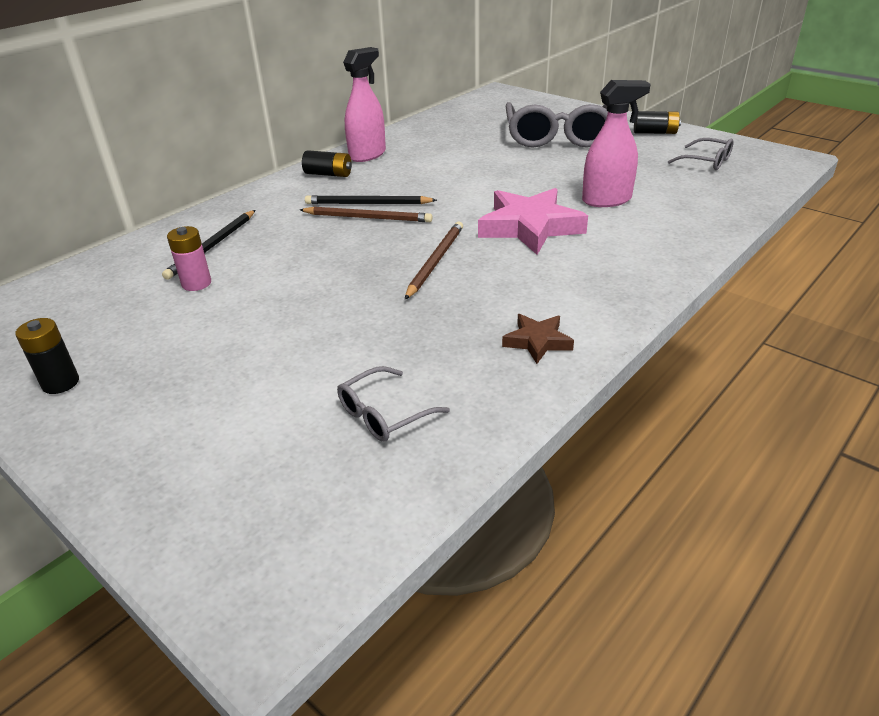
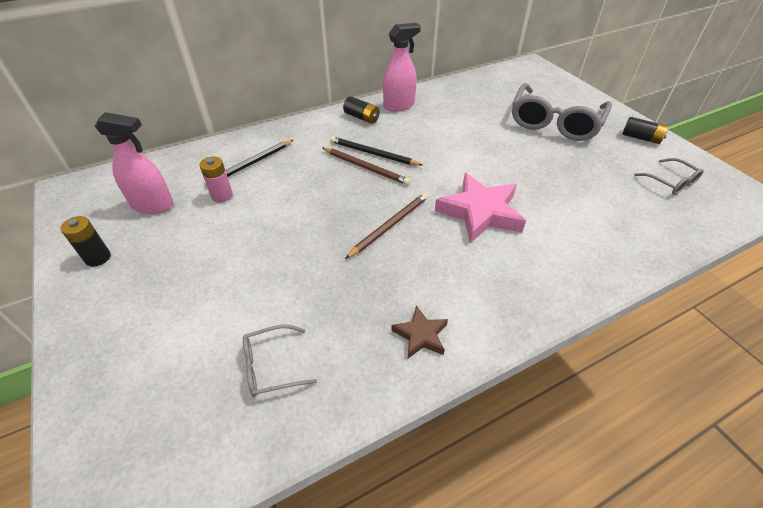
camera: 20 degrees right, 10 degrees up
(607, 200) = (558, 201): pink spray bottle -> pink spray bottle (153, 205)

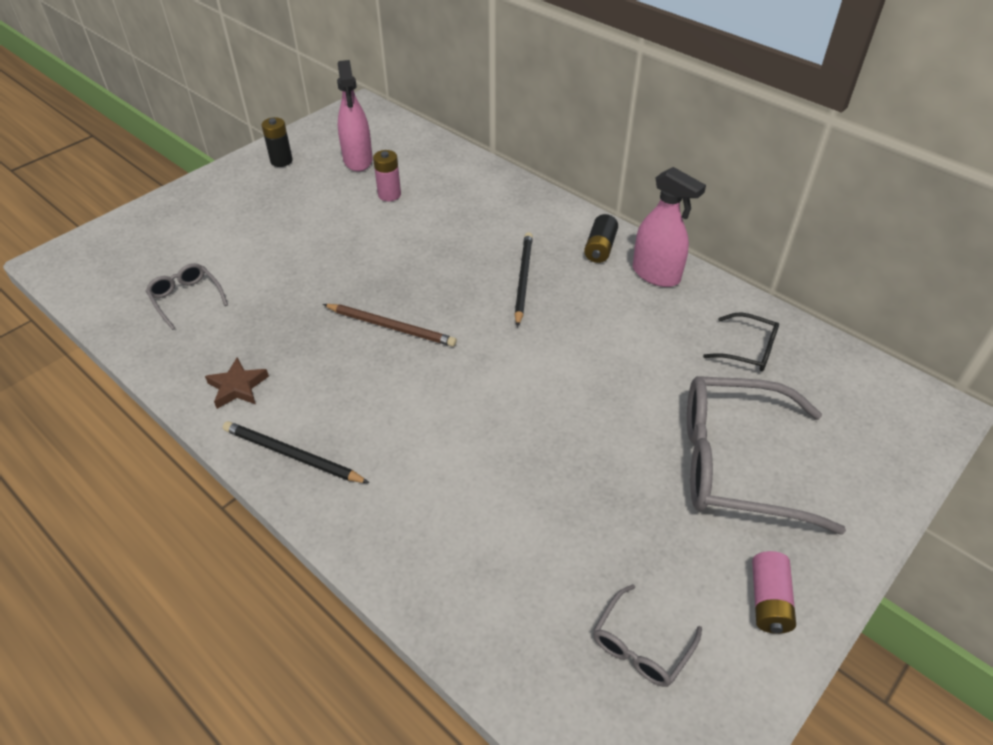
camera: 70 degrees right, 0 degrees up
(250, 164) = (450, 194): black pencil -> black pencil (292, 455)
(366, 167) = (490, 280): brown pencil -> none
(475, 96) = (749, 350): none -> black glasses
(480, 212) = (449, 402): pink star -> none
(641, 138) = (768, 601): black battery -> pink battery

